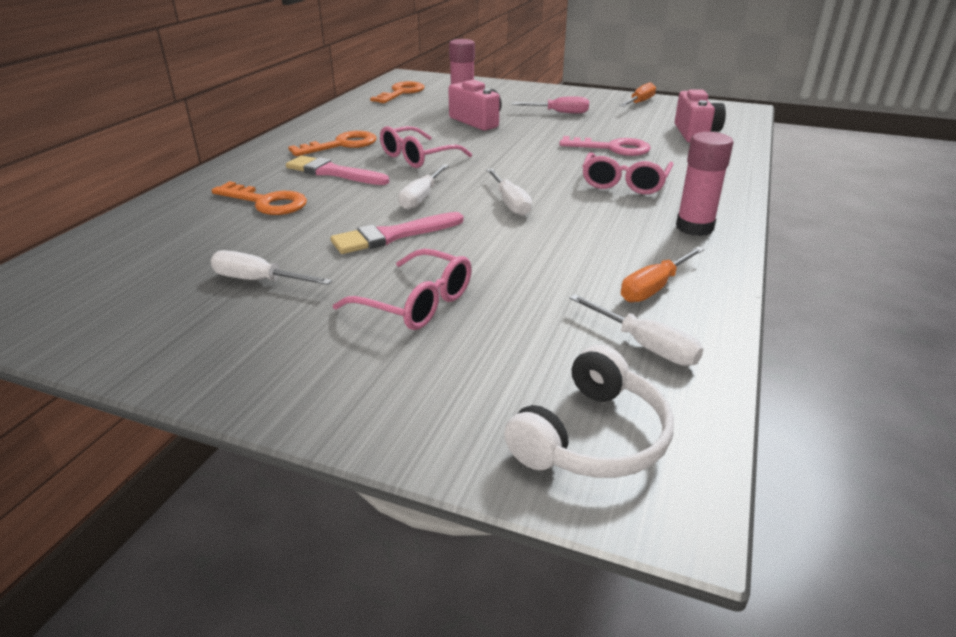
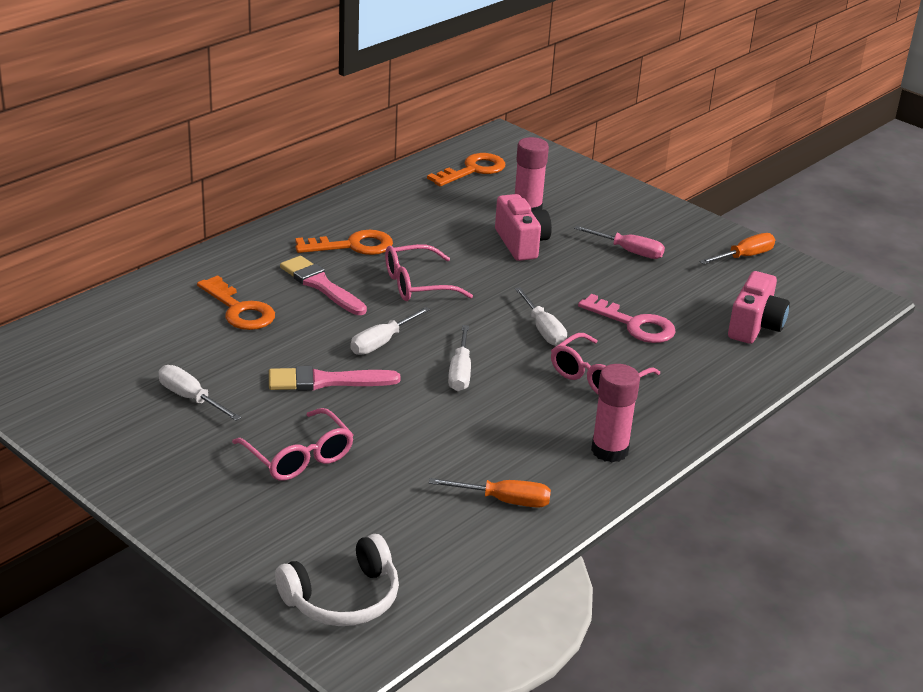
camera: 20 degrees right, 0 degrees up
(645, 346) = (445, 547): white screwdriver -> white screwdriver (543, 330)
(654, 288) = (504, 501): orange screwdriver -> orange screwdriver turned 150 degrees counterclockwise

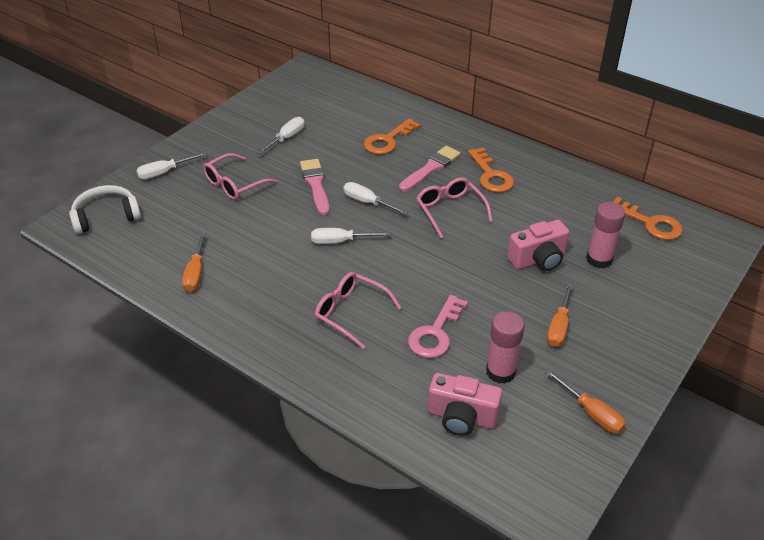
camera: 85 degrees right, 10 degrees up
(343, 598) = (106, 216): white headphones -> white headphones turned 105 degrees clockwise
(543, 330) = (409, 280): white screwdriver -> white screwdriver (164, 172)
(609, 450) = (257, 323): pink glue stick -> pink glue stick (500, 372)
(629, 251) = (559, 327): pink screwdriver -> orange screwdriver

